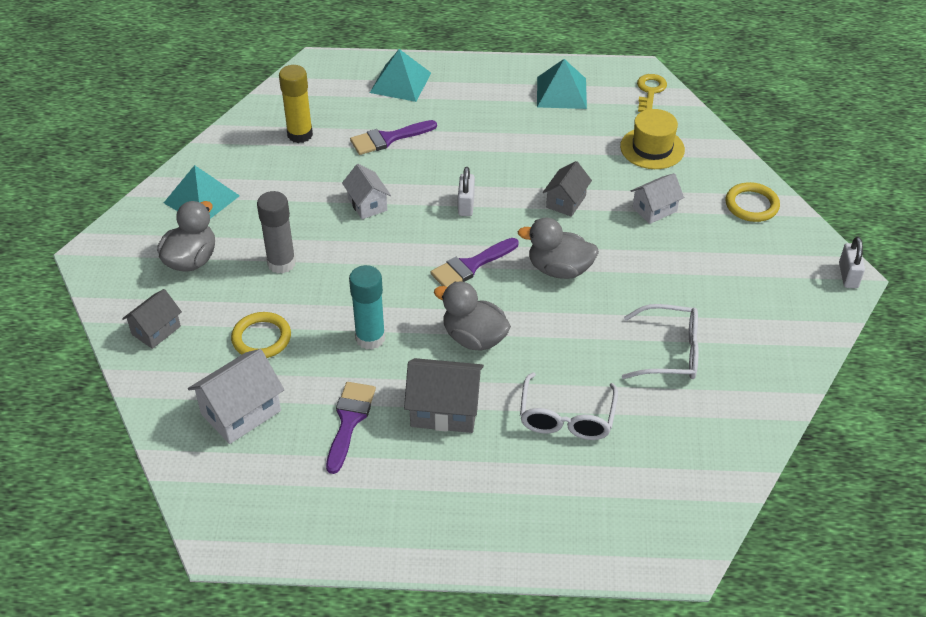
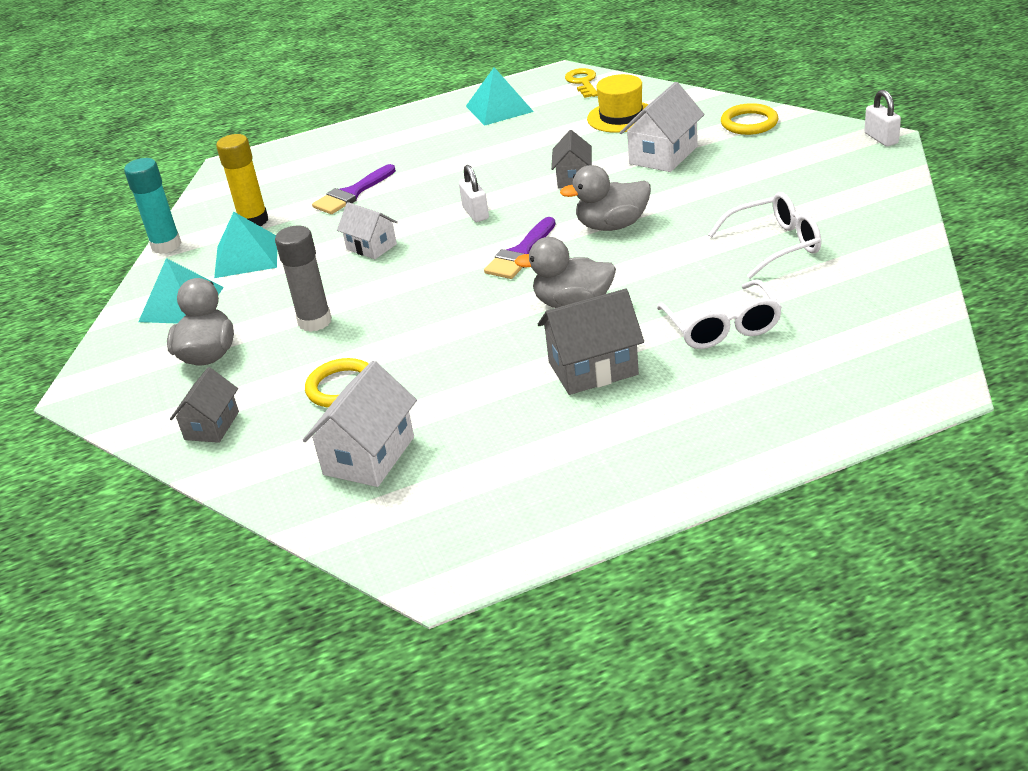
camera: 20 degrees left, 10 degrees down
(349, 421) = (498, 415): purple brush -> none
(370, 338) = (463, 343): turquoise glue stick -> turquoise glue stick (166, 245)
(400, 82) = (330, 152): turquoise pyramid -> turquoise pyramid (246, 256)
(654, 209) = (663, 155): white house -> white house, size x1.54

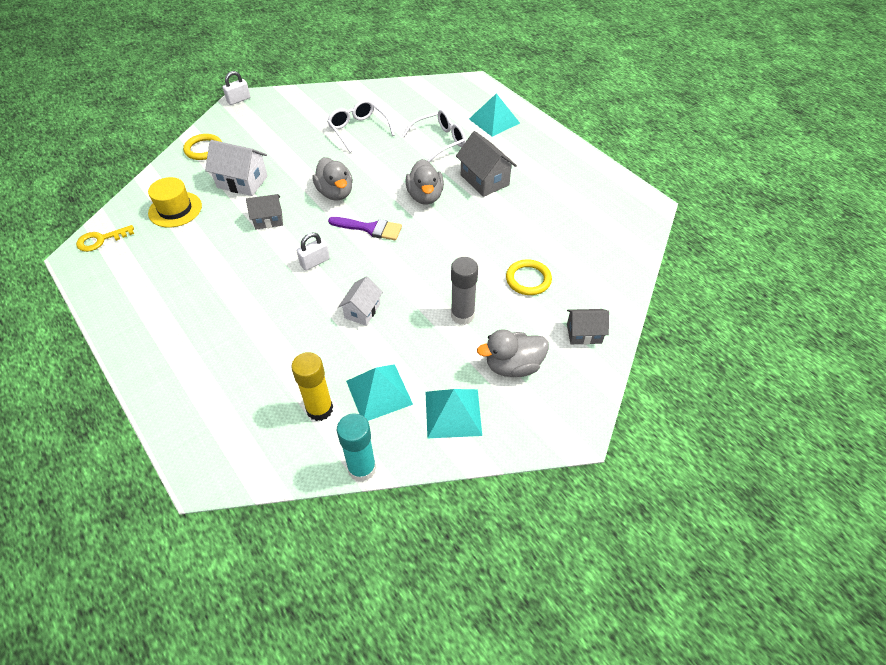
camera: 110 degrees left, 15 degrees up
(352, 194) = (277, 348): purple brush -> none
(369, 455) = (582, 250): white house -> none
(499, 108) = (135, 284): turquoise pyramid -> turquoise pyramid (494, 121)

